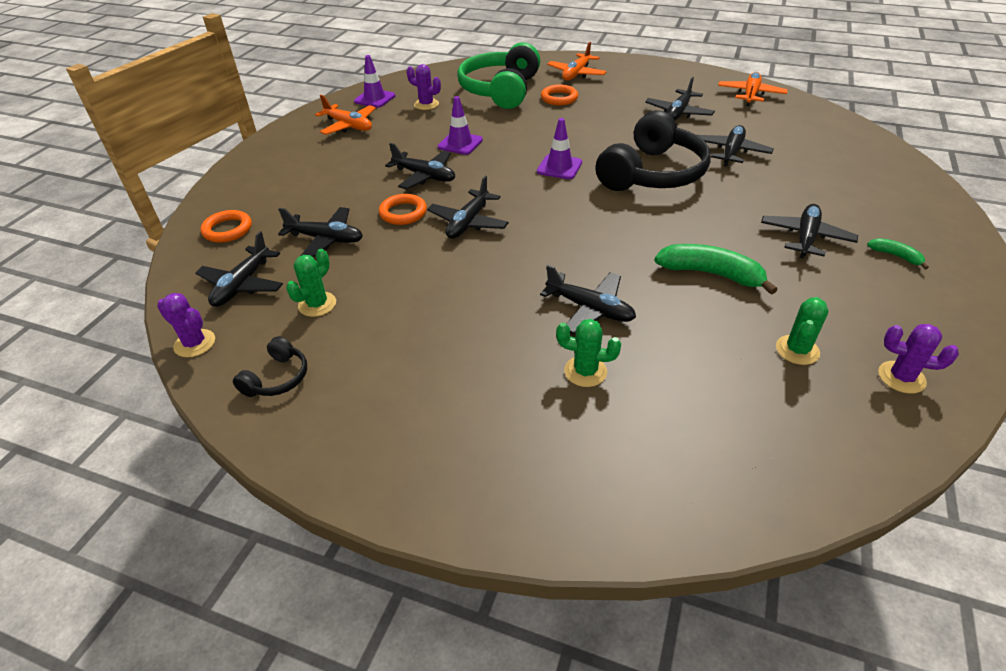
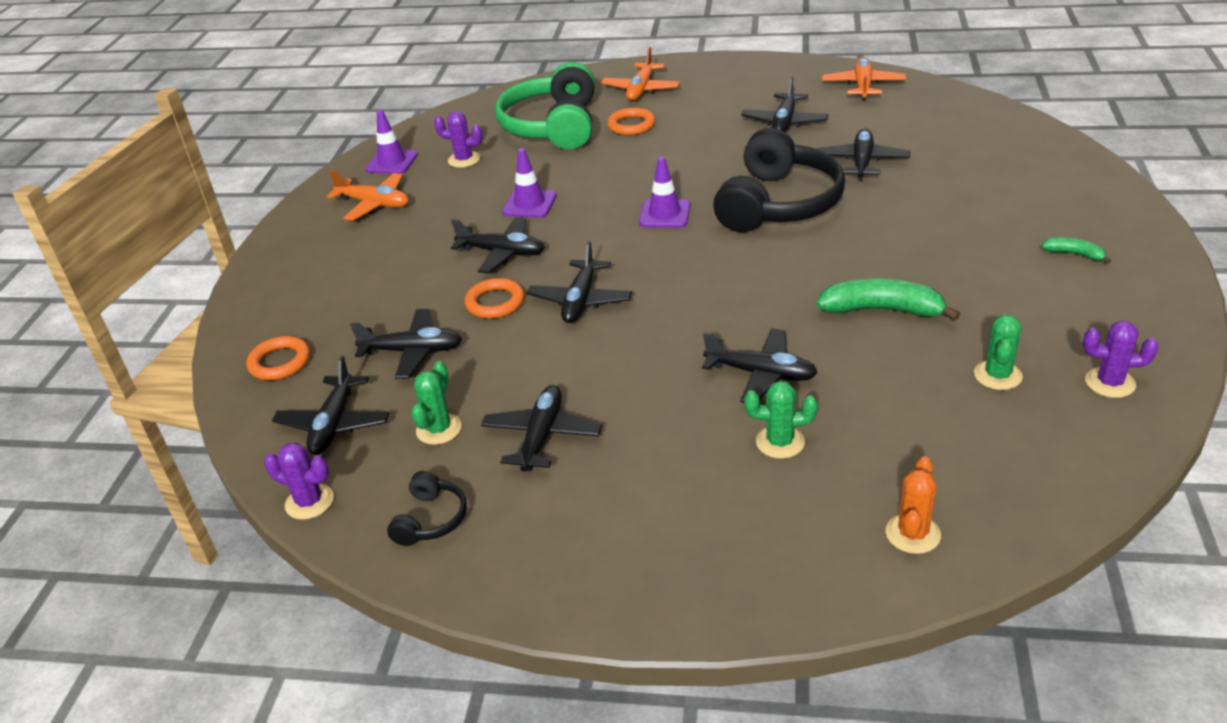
camera: 10 degrees left, 5 degrees down
(675, 483) = (912, 534): none -> orange cactus
(805, 237) = (973, 250): black plane -> black plane (542, 436)

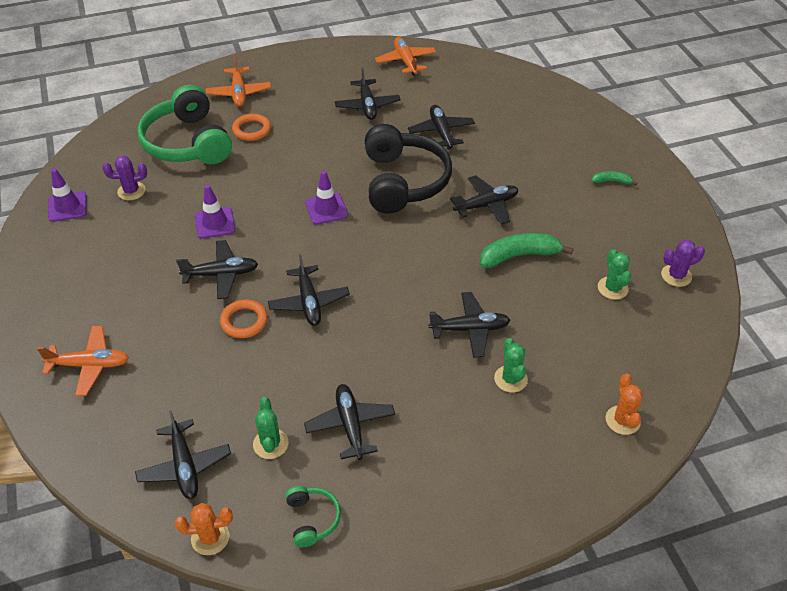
camera: 30 degrees left, 10 degrees up
(280, 362) = (100, 425): orange ring -> none
(309, 502) = (210, 537): purple cactus -> orange cactus
(374, 204) = (80, 252): orange plane -> orange plane (89, 365)
(413, 351) = (206, 383): black plane -> black plane (486, 205)
(431, 519) = (312, 519): black headphones -> green headphones
(780, 442) = (510, 379): green cactus -> green cactus turned 75 degrees counterclockwise

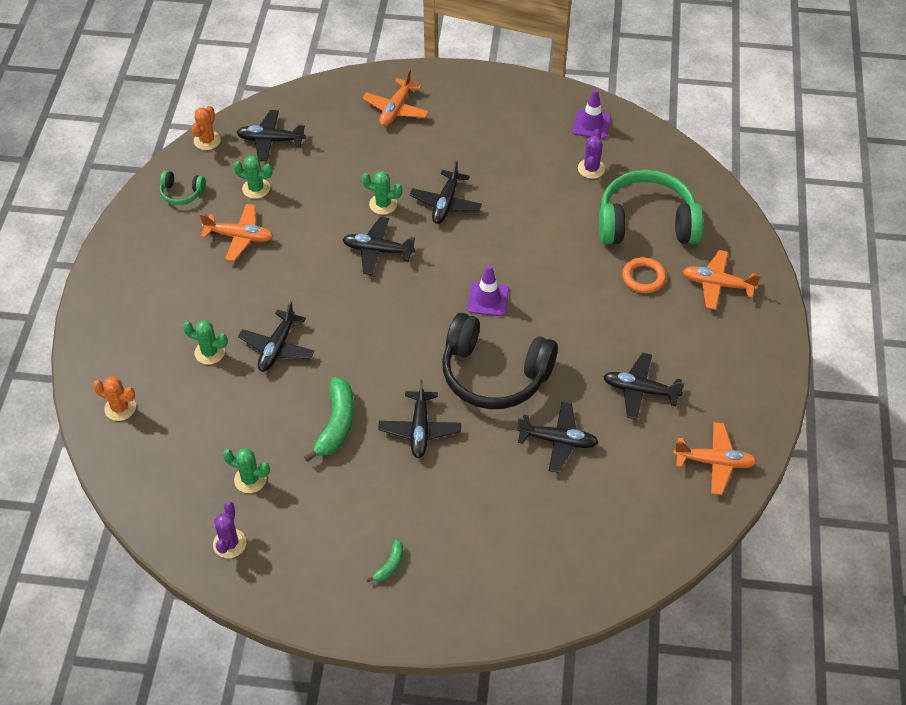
camera: 115 degrees right, 5 degrees up
(215, 223) = (514, 215): purple traffic cone -> none
(244, 321) = (383, 204): orange ring -> green cactus
(350, 425) = (239, 237): black plane -> orange plane

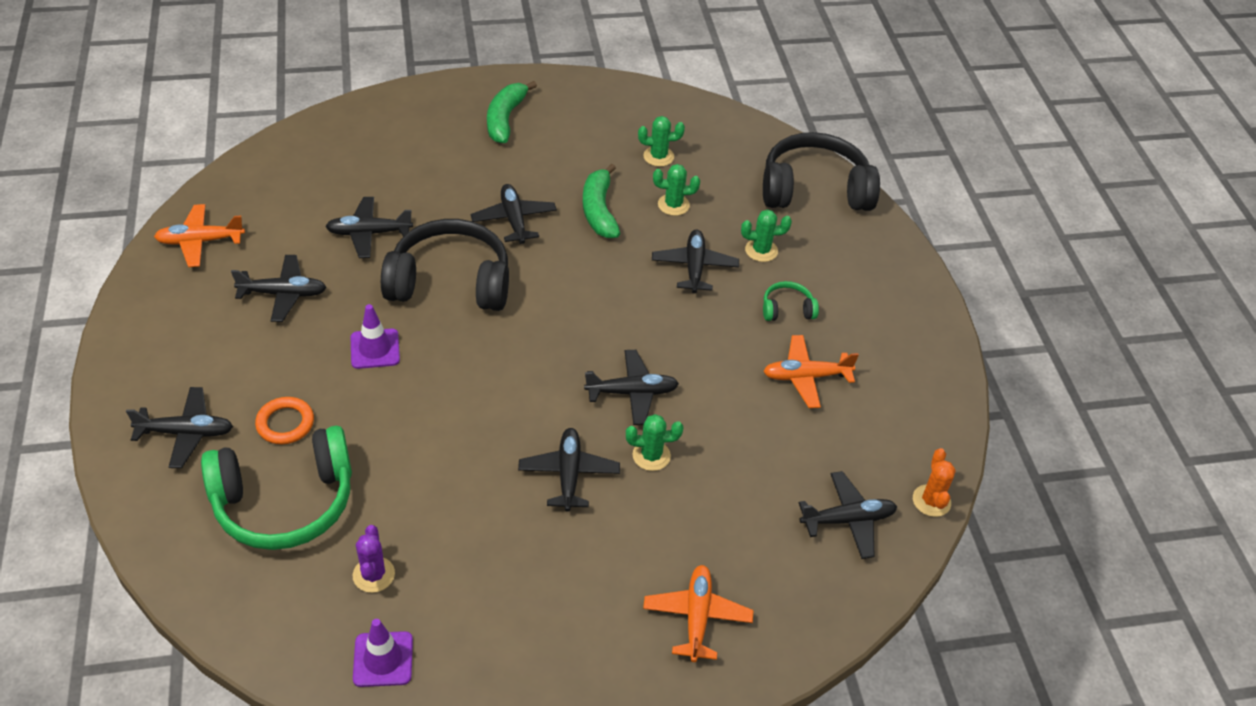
camera: 160 degrees right, 5 degrees down
(120, 408) = (814, 189): orange cactus -> black headphones
(182, 193) = (911, 418): green headphones -> green headphones (787, 309)
(229, 543) = (651, 112): purple cactus -> none
(256, 188) = (824, 444): green cactus -> green cactus (673, 205)
(390, 565) = (505, 119): green banana -> green banana, size x1.97
(488, 299) = (478, 360): purple traffic cone -> purple traffic cone (375, 349)
(717, 284) = (186, 433): orange plane -> black plane

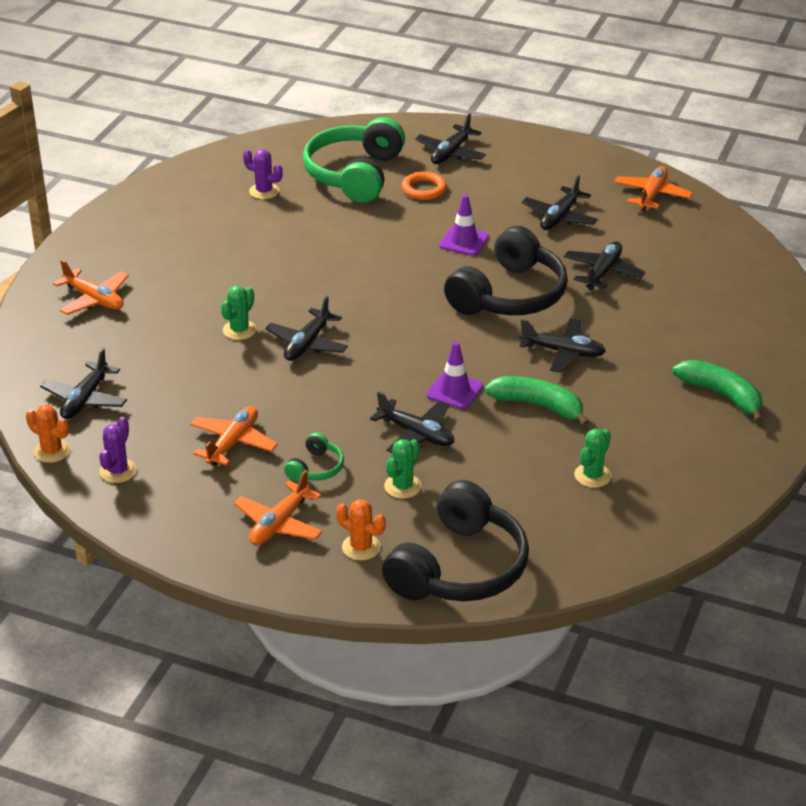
camera: 125 degrees right, 10 degrees down
(383, 659) = (201, 180): purple traffic cone -> purple traffic cone (454, 391)
(569, 474) = (262, 288): black plane -> none
(673, 205) = (511, 456): green cactus -> none
(844, 246) = (361, 547): none -> orange cactus
(865, 302) = (279, 524): none -> orange plane
(908, 436) = (118, 471): none -> purple cactus

